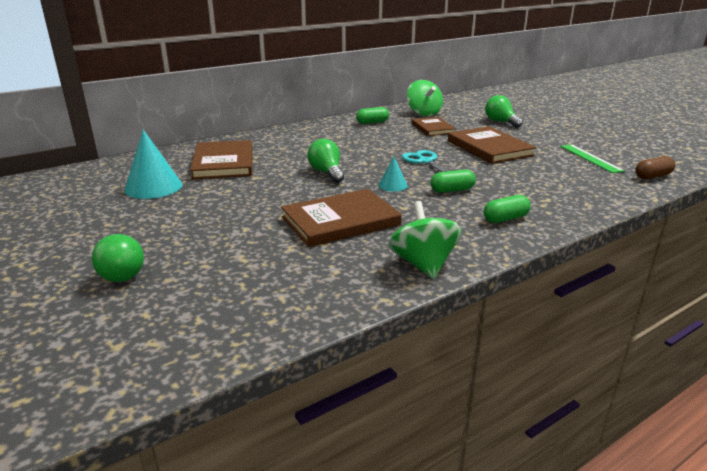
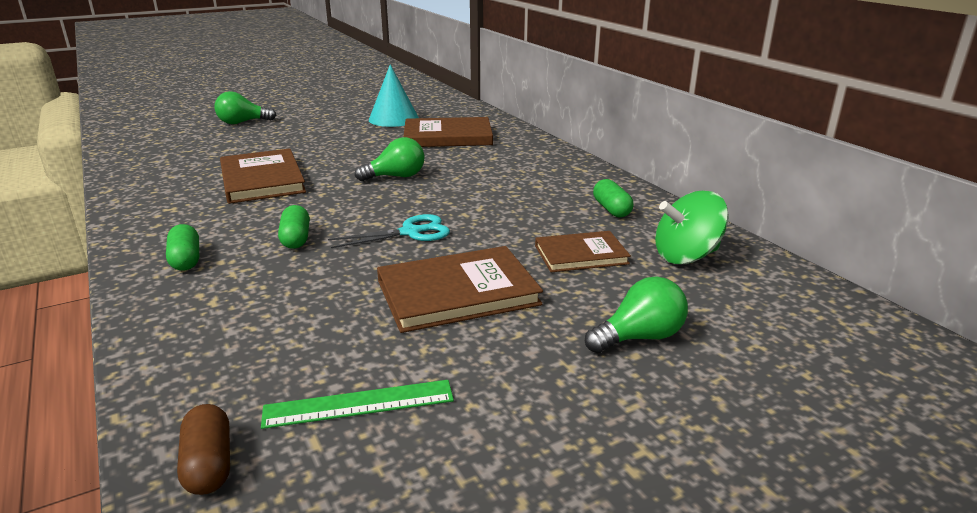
camera: 95 degrees right, 0 degrees up
(393, 185) = (335, 207): turquoise cone -> none
(423, 264) = (140, 207): green spinning top -> none

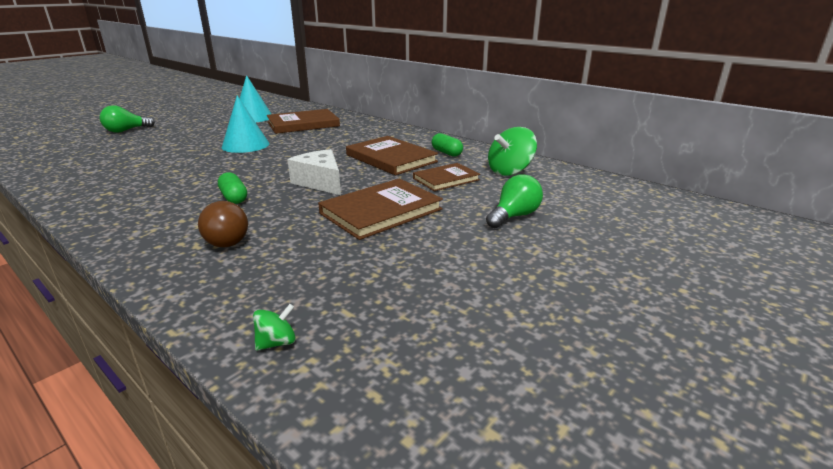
camera: 20 degrees left, 0 degrees up
(186, 260) = (150, 223): green capsule -> none
(209, 464) = (277, 342): brown capsule -> green spinning top
(247, 299) = (225, 239): none -> brown light bulb
(262, 180) = (175, 165): brown book -> brown book (391, 158)
(358, 161) = (245, 145): none -> turquoise cone
(359, 404) = (361, 284): green ruler -> none
(396, 177) = (283, 151): green light bulb -> none
(410, 232) = (320, 182): turquoise scissors -> white cheese

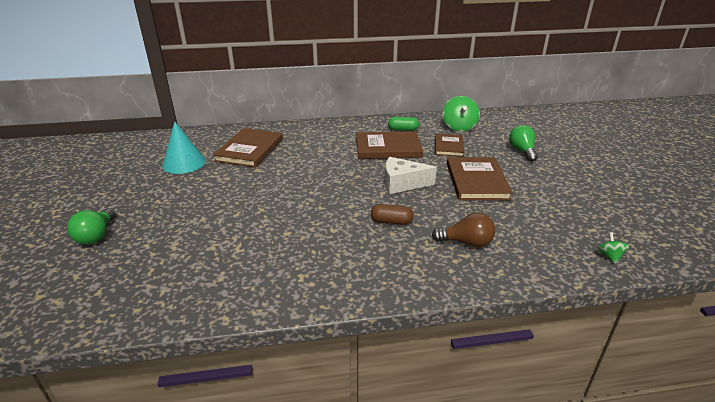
camera: 50 degrees left, 5 degrees up
(234, 197) = (391, 222): green capsule -> brown capsule
(245, 145) = (267, 187): turquoise cone -> none

